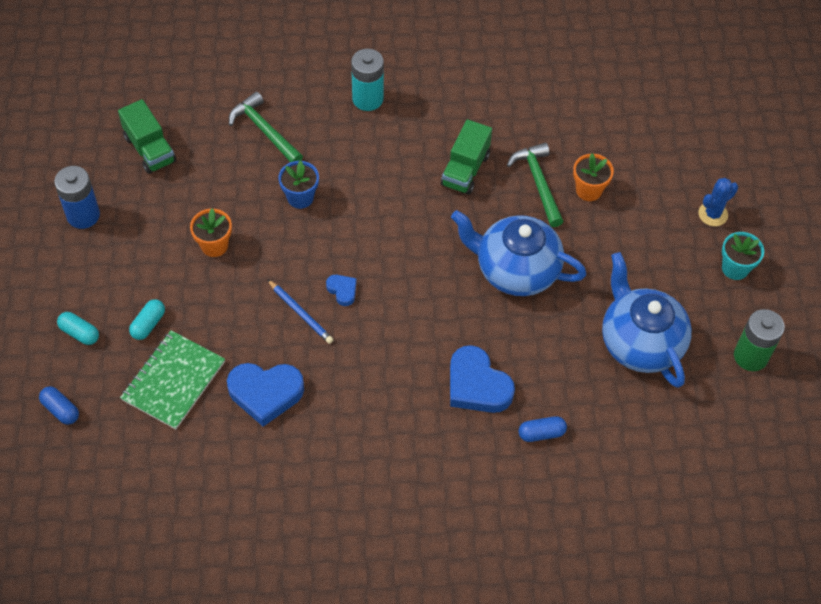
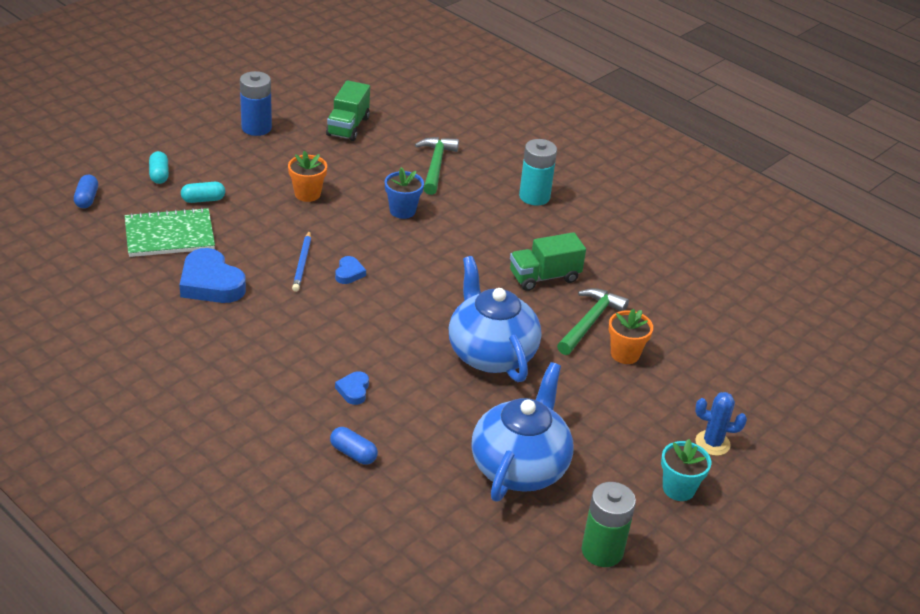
camera: 45 degrees right, 20 degrees down
(477, 385) = (353, 390): blue heart -> blue heart, size x0.49

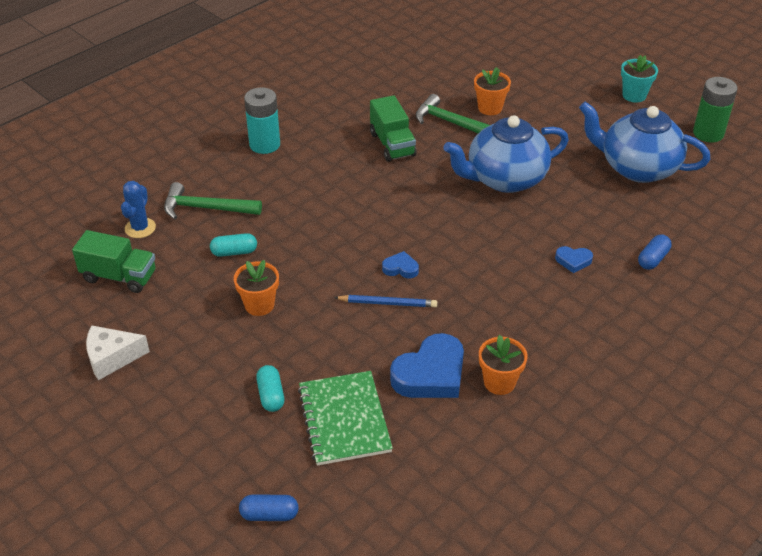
camera: 85 degrees left, 5 degrees up
(159, 175) = (215, 444): turquoise capsule -> turquoise capsule (234, 252)
(193, 322) = (499, 382): none -> orange flower pot
(256, 128) = (112, 358): blue battery -> white cheese
(402, 211) = (290, 232): blue flower pot -> none
(712, 443) = (582, 76): blue cactus -> blue cactus (140, 228)

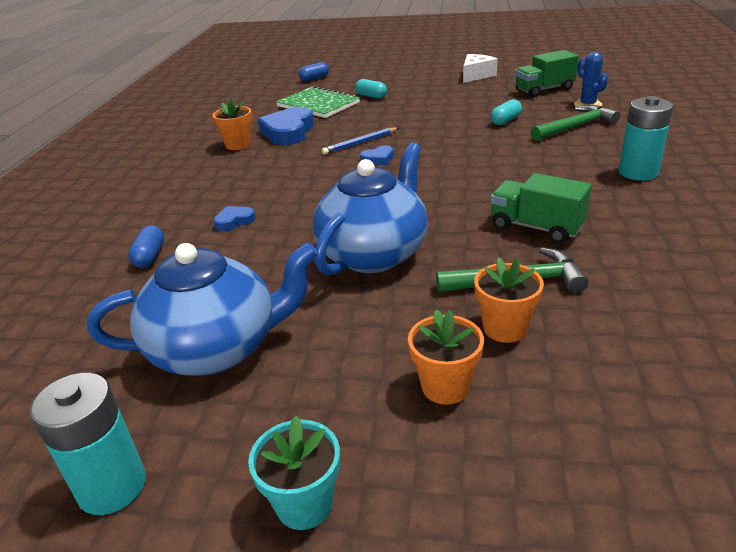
camera: 145 degrees right, 10 degrees down
(259, 305) = (440, 112): orange flower pot -> orange flower pot (445, 387)
(708, 133) = (112, 486): green battery -> turquoise battery

